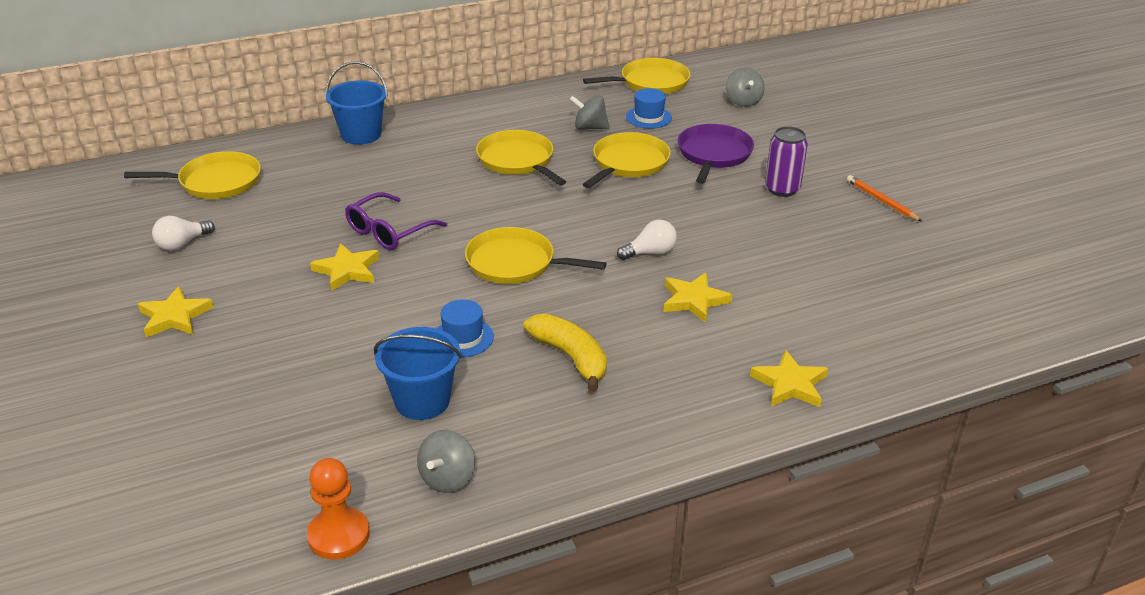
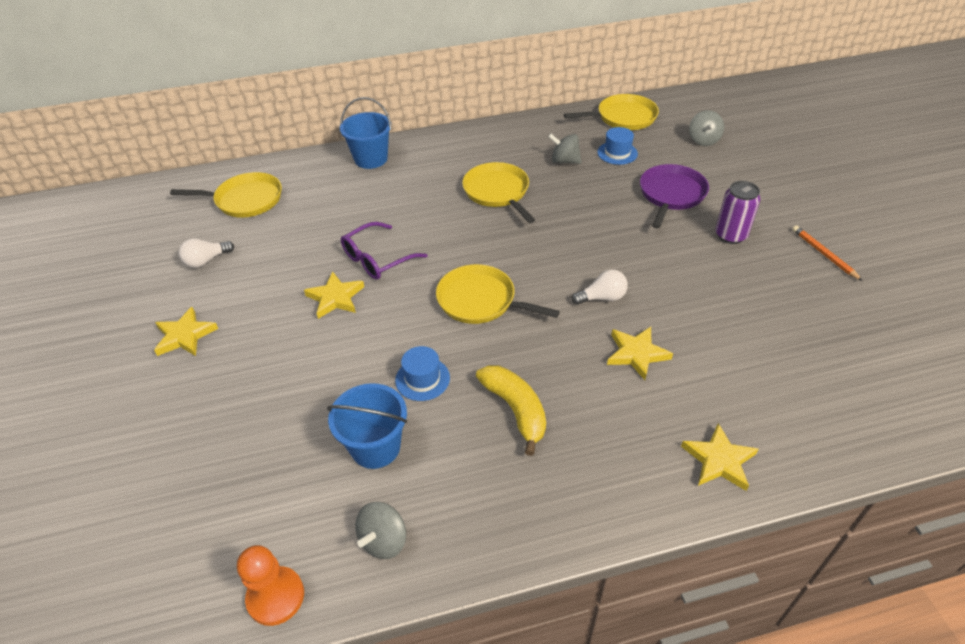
camera: 10 degrees right, 10 degrees up
(628, 163) = (594, 200): yellow pan -> none

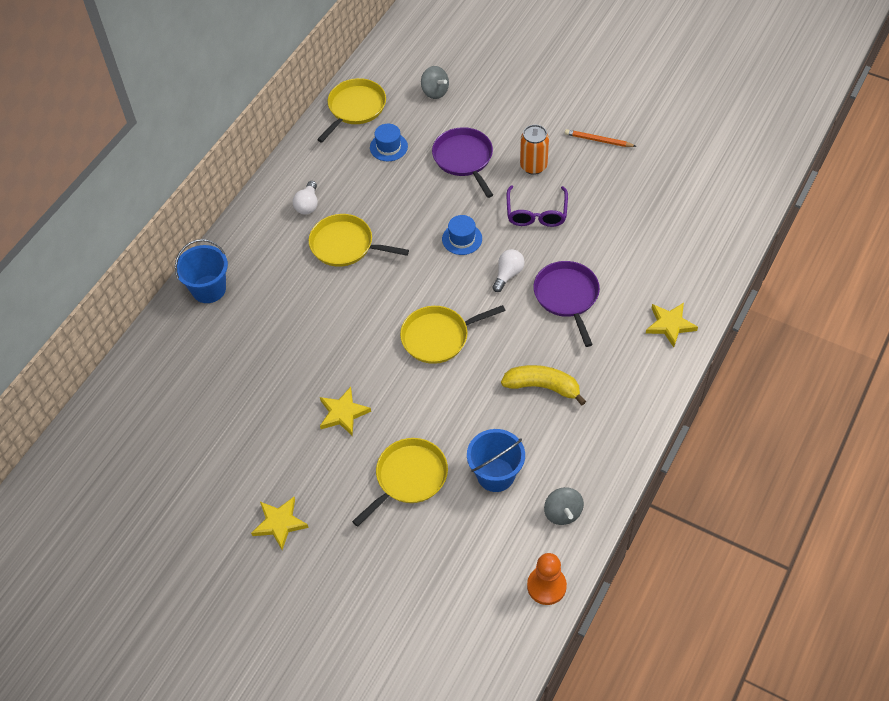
camera: 45 degrees left, 10 degrees up
(206, 261) = (208, 467): white light bulb -> white light bulb (308, 205)
(245, 200) = (160, 401): yellow pan -> yellow pan (408, 478)
(377, 259) = (332, 364): purple glasses -> purple glasses (536, 213)
(422, 379) = (469, 415): blue hat -> blue hat (462, 239)
(564, 161) = (360, 182): grey spinning top -> none
(636, 354) = (567, 296): yellow star -> purple pan
(730, 235) = (533, 166): purple can -> orange can

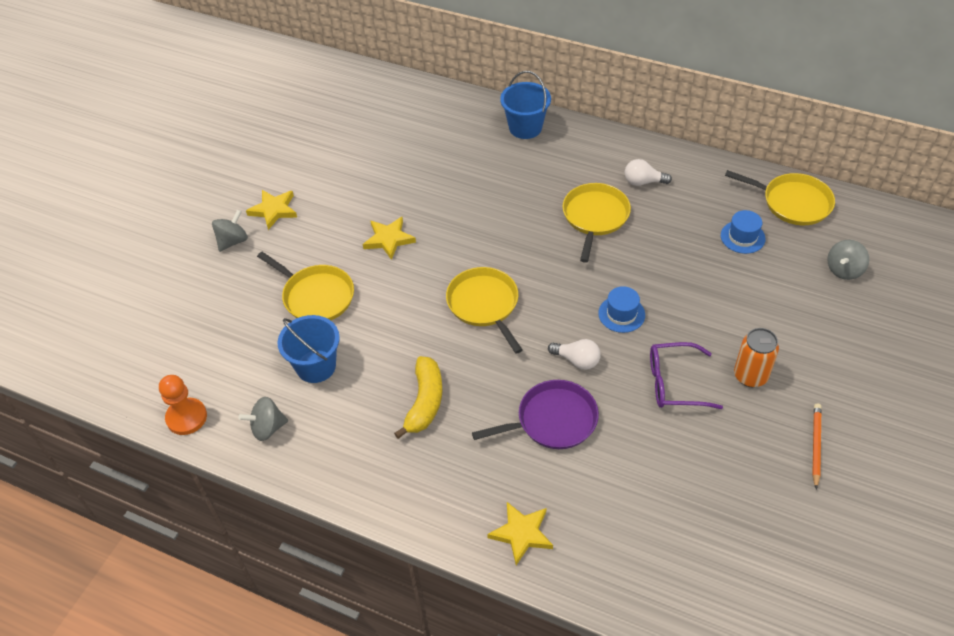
camera: 85 degrees right, 5 degrees down
(319, 562) = (233, 241): none -> grey spinning top
(464, 159) = (743, 306): purple pan -> none

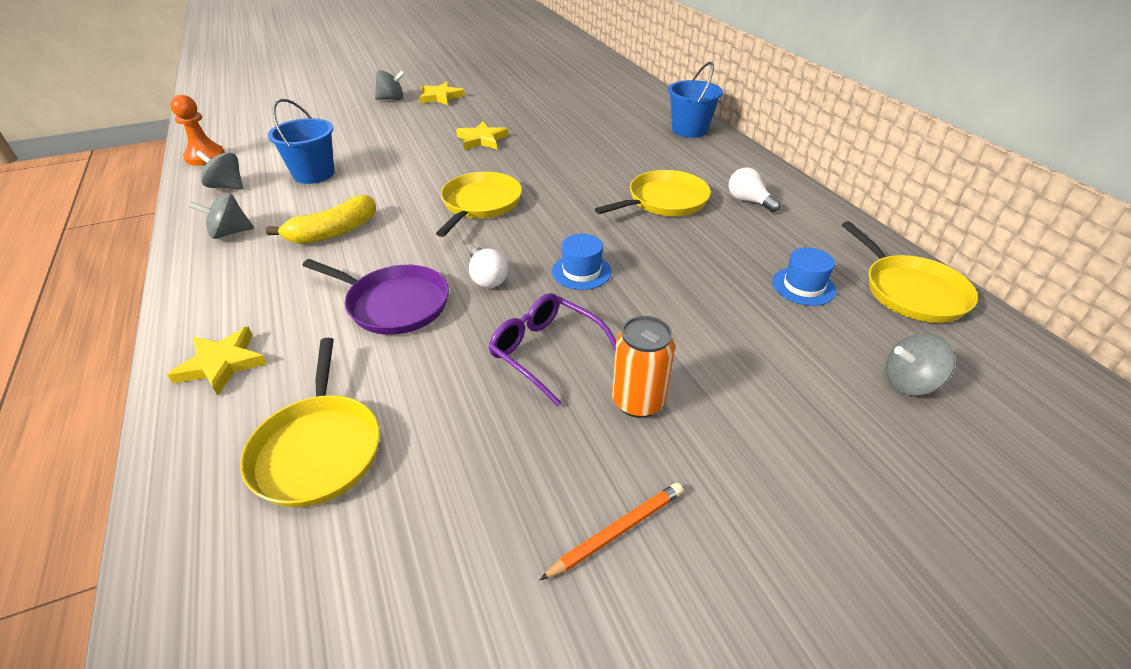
camera: 40 degrees right, 10 degrees down
(315, 296) = (384, 143): yellow pan -> yellow pan (318, 449)
(352, 460) = (229, 233): none -> grey spinning top

